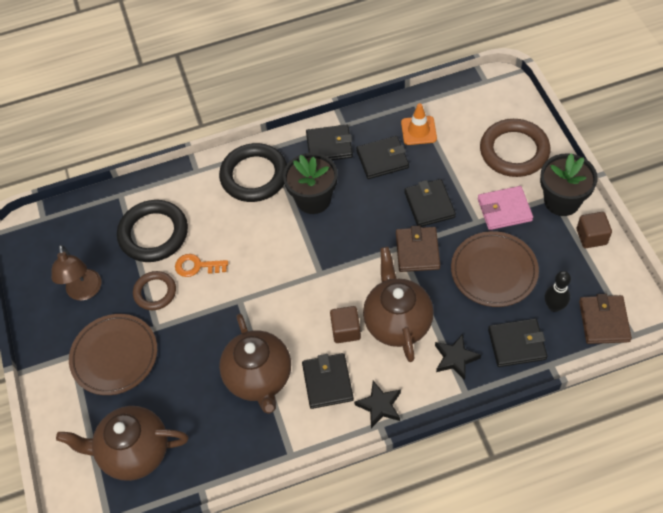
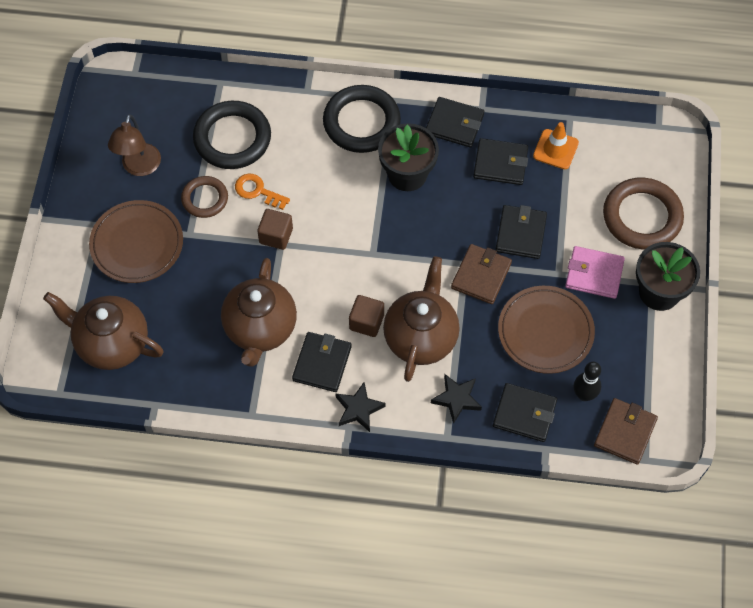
camera: 20 degrees right, 5 degrees up
(591, 237) = (666, 343): brown cube -> brown cube (276, 236)

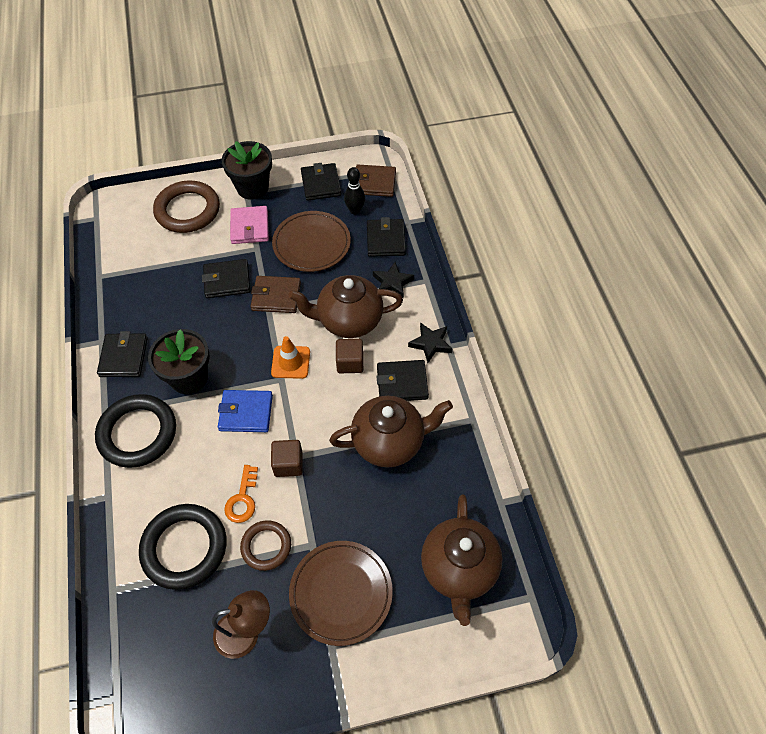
camera: 110 degrees left, 5 degrees down
(346, 214) = (246, 413): none -> blue wallet
(500, 163) = (159, 312): black wallet -> black wallet (321, 184)
(555, 149) = (135, 278): orange traffic cone -> orange traffic cone (290, 362)

